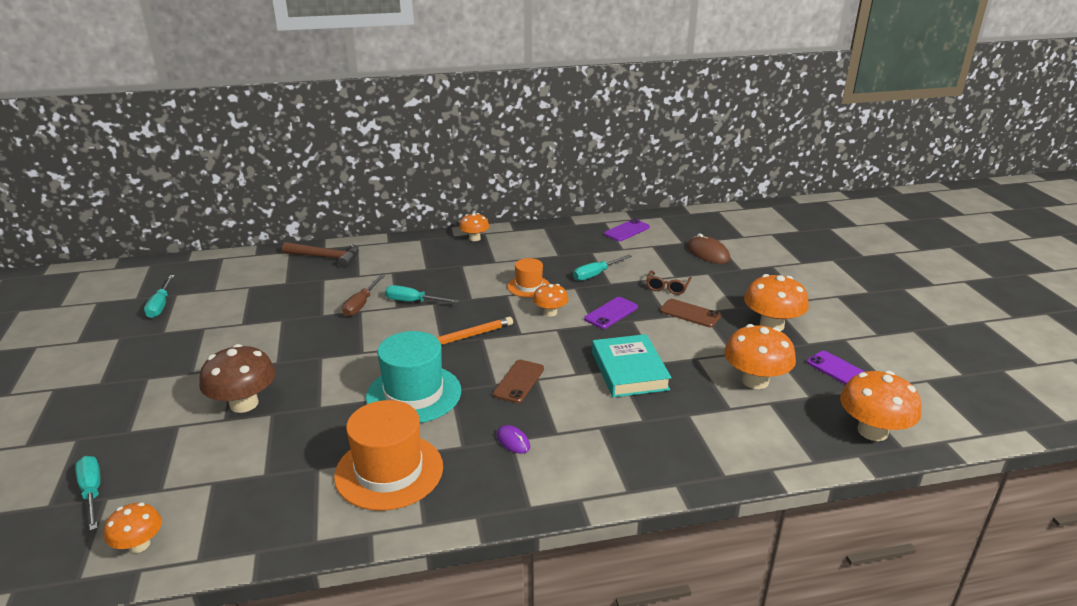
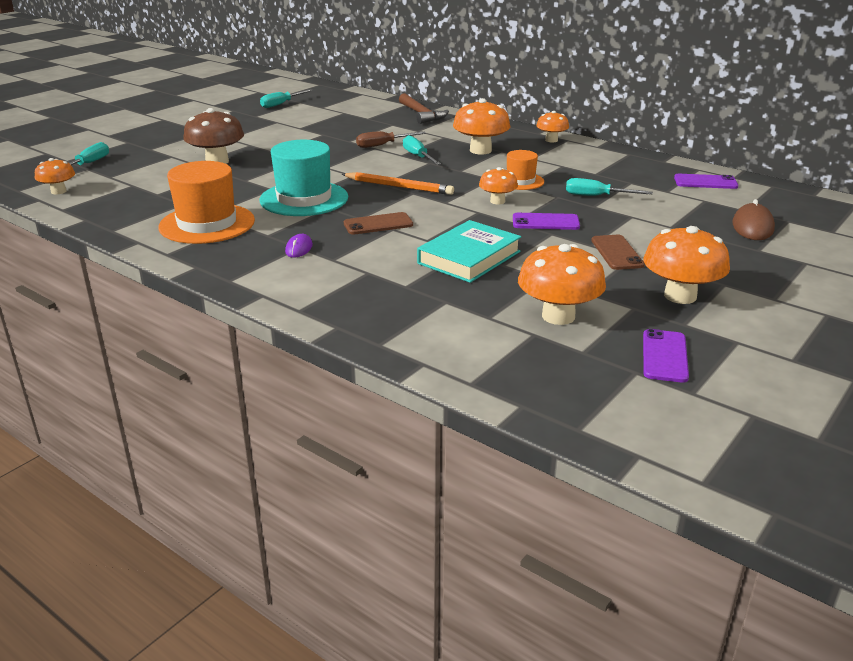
camera: 50 degrees right, 0 degrees up
(667, 287) = (642, 229): brown glasses -> none
(872, 431) = (579, 403): orange mushroom -> orange mushroom (480, 150)

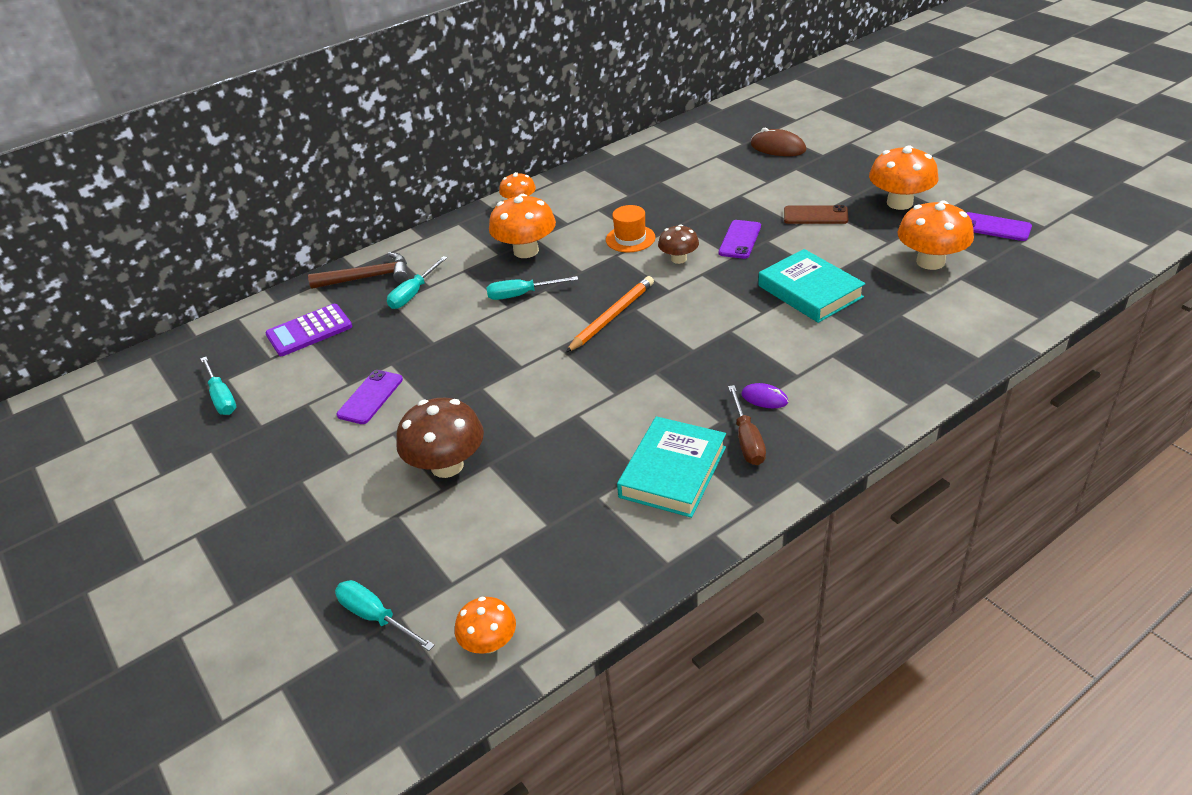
camera: 70 degrees left, 10 degrees up
(207, 224) = (673, 472): orange hat -> turquoise book
(304, 199) = (621, 389): turquoise hat -> none
(353, 111) = (309, 331): none -> purple calculator
(378, 224) = (714, 339): brown phone -> none
(383, 145) = (466, 317): brown screwdriver -> brown screwdriver (747, 440)
(497, 201) = (679, 259): orange mushroom -> brown mushroom
(596, 196) = (687, 204): turquoise screwdriver -> turquoise screwdriver (413, 294)
(705, 182) = (675, 147): purple phone -> purple phone (370, 397)

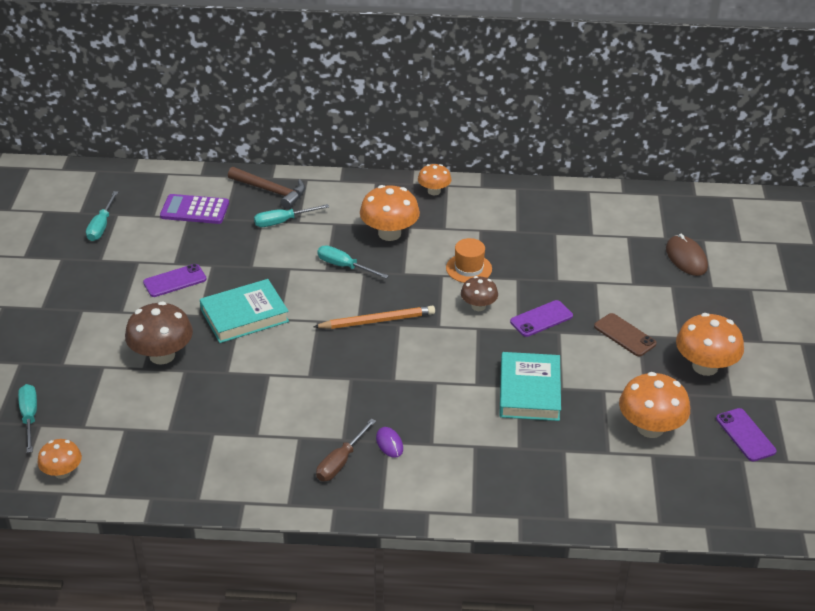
camera: 35 degrees right, 0 degrees up
(673, 472) = (272, 450): turquoise book -> turquoise book (244, 316)

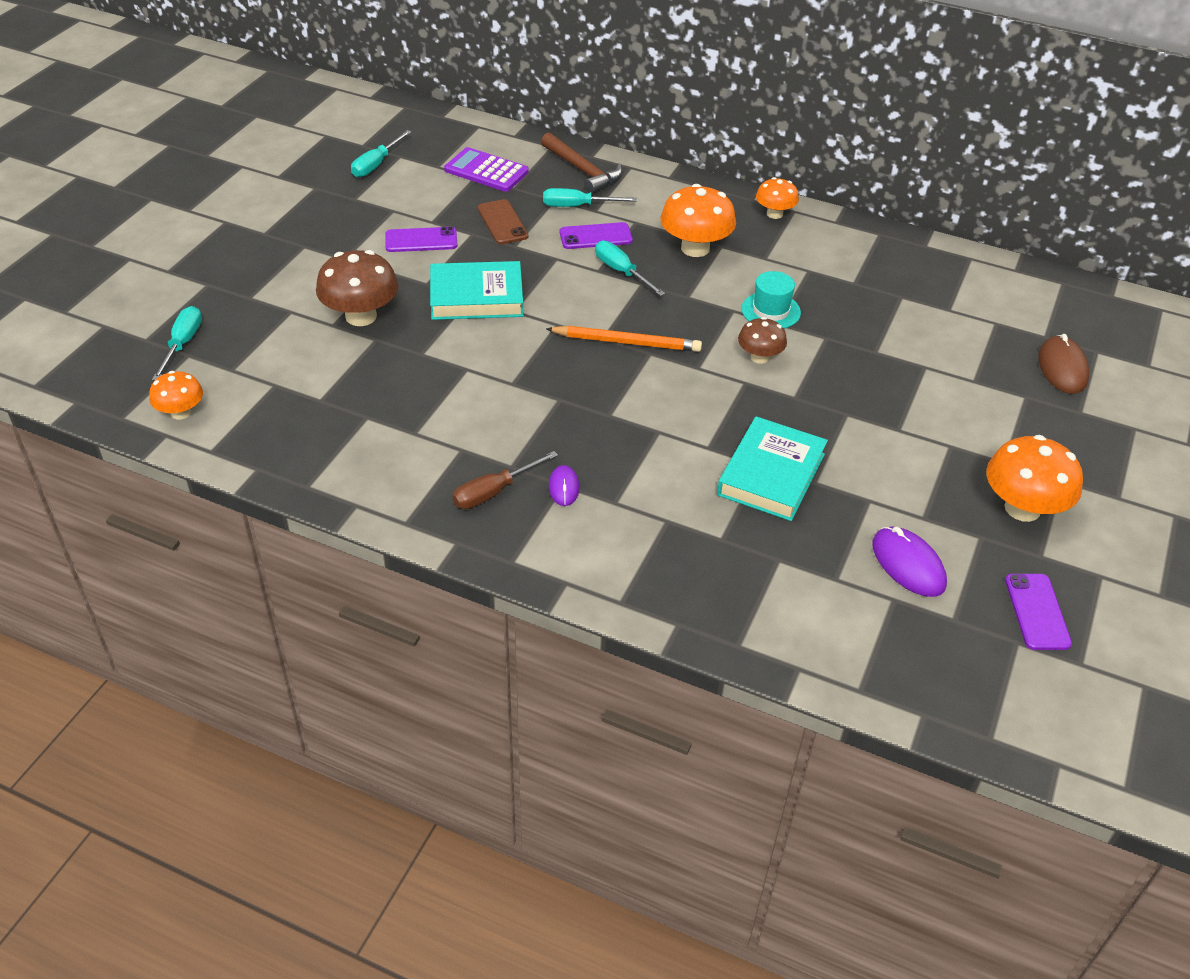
camera: 20 degrees right, 5 degrees up
(469, 268) = (770, 311): orange hat -> turquoise hat
(541, 319) = (831, 392): purple phone -> purple phone (595, 236)
(624, 335) = (931, 440): brown phone -> brown phone (502, 222)
(650, 428) = (908, 564): orange mushroom -> purple mouse

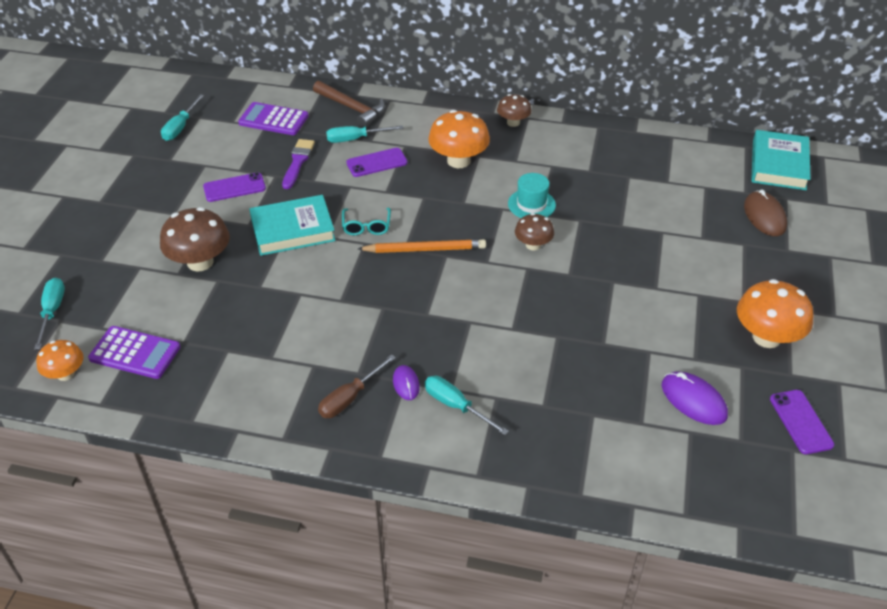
camera: 10 degrees left, 0 degrees up
(263, 403) = (135, 353): none -> purple calculator
(502, 222) = (298, 162): brown phone -> purple brush
(564, 306) = (366, 226): none -> turquoise glasses
(621, 272) = (405, 190): turquoise screwdriver -> turquoise screwdriver (456, 406)
(771, 474) = (568, 343): turquoise book -> turquoise book (779, 165)
(774, 214) = (513, 122): orange mushroom -> brown mushroom

